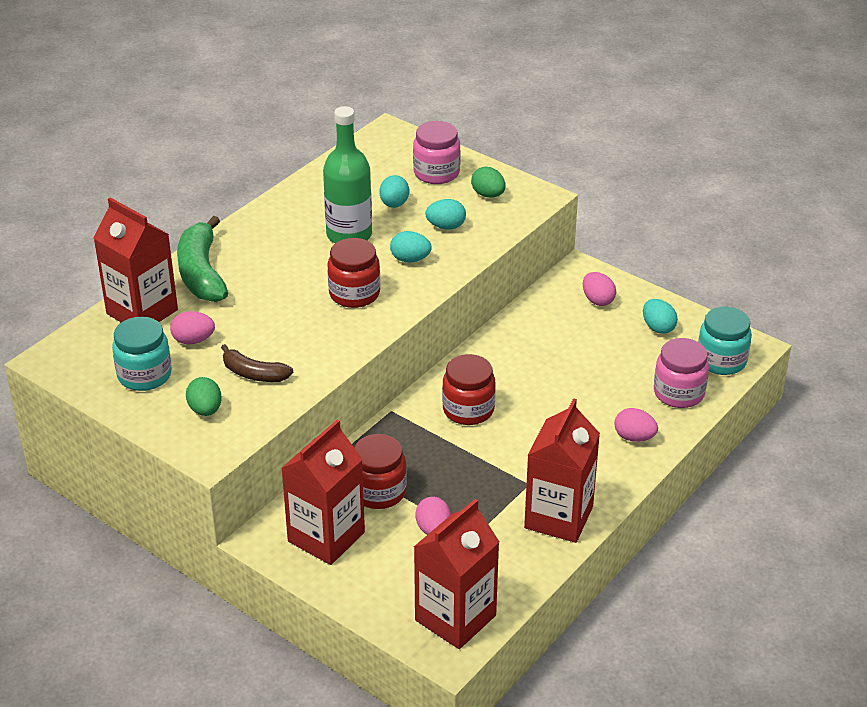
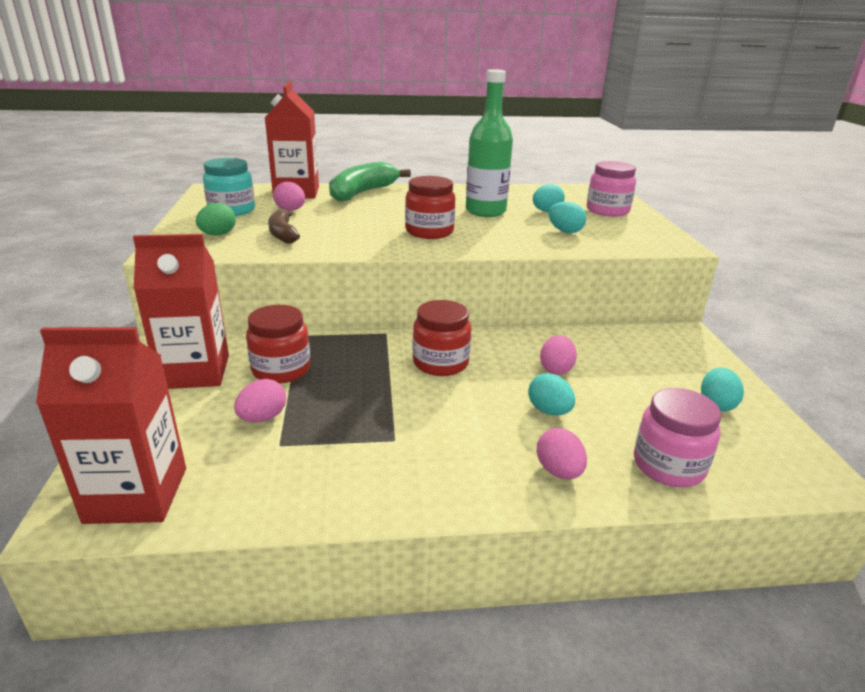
camera: 45 degrees right, 10 degrees down
(410, 259) = (504, 234): turquoise egg -> turquoise egg (549, 411)
(488, 195) = (631, 231): green egg -> none
(558, 517) = (371, 484): red carton -> none
(597, 300) = (675, 358): pink egg -> pink egg (556, 369)
(721, 360) = (764, 468): turquoise jar -> none

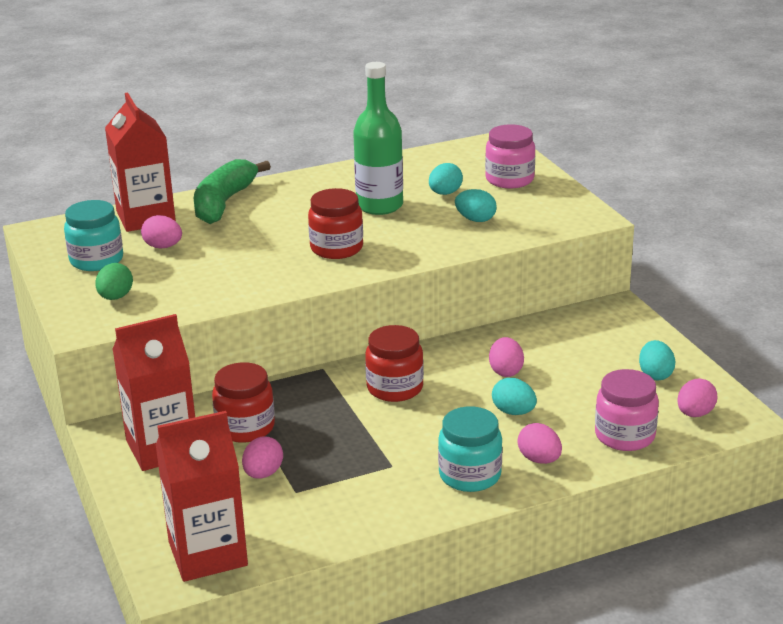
camera: 15 degrees left, 0 degrees up
(283, 234) = (185, 283): brown banana -> none
(472, 471) = (470, 475): none -> turquoise jar
(759, 458) = (695, 414): none -> pink egg

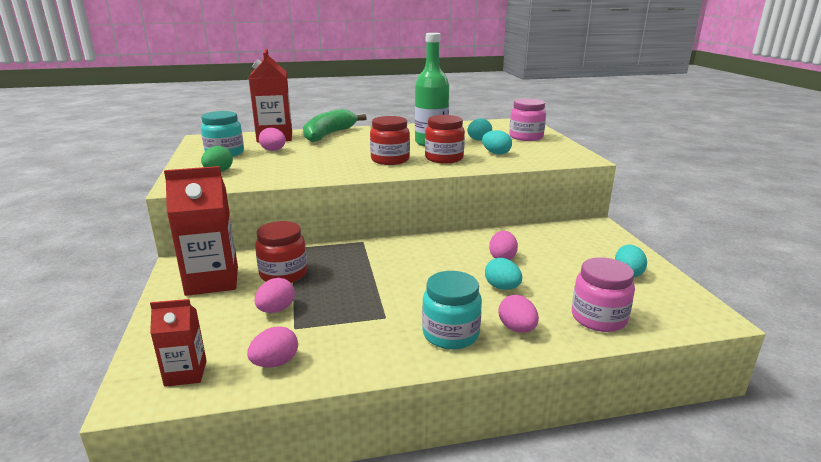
camera: 10 degrees right, 5 degrees down
(208, 554) = (186, 373): red carton -> red carton, size x0.55
(395, 388) = (411, 260): red jar -> red jar (444, 158)
(695, 414) = (665, 307): pink egg -> pink egg (275, 363)

